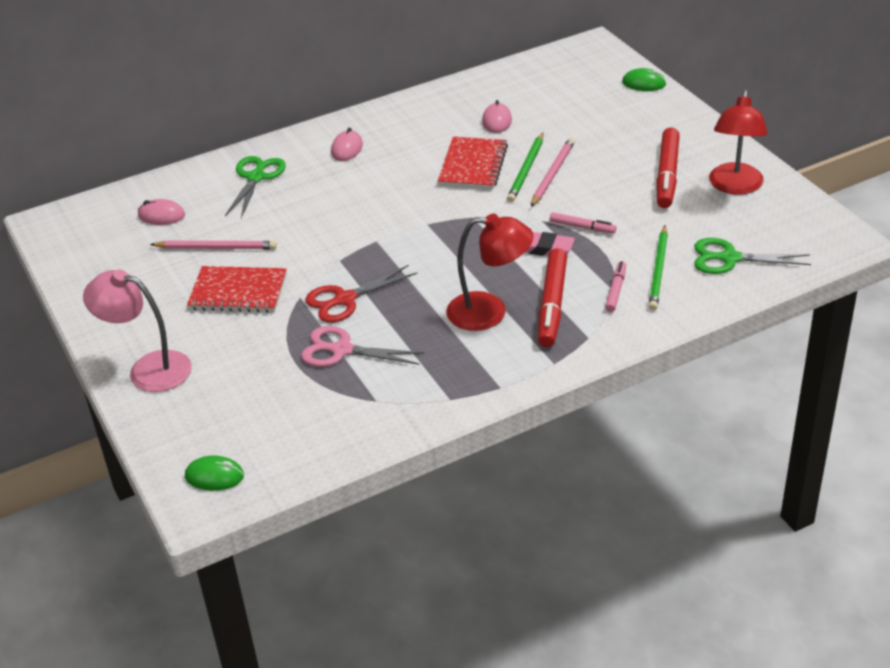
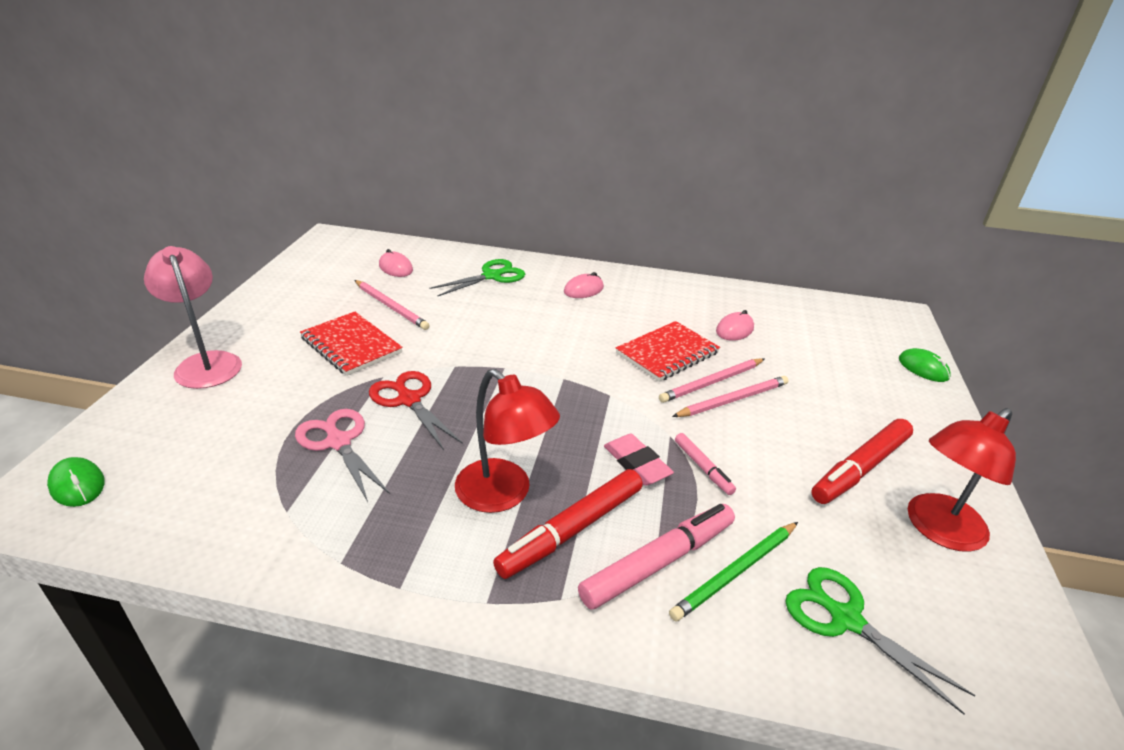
camera: 35 degrees right, 5 degrees down
(345, 299) = (409, 400): red scissors -> red scissors turned 45 degrees clockwise
(526, 169) = (712, 382): green pencil -> pink pencil
(615, 290) = (658, 562): pink marker -> pink marker, size x1.88

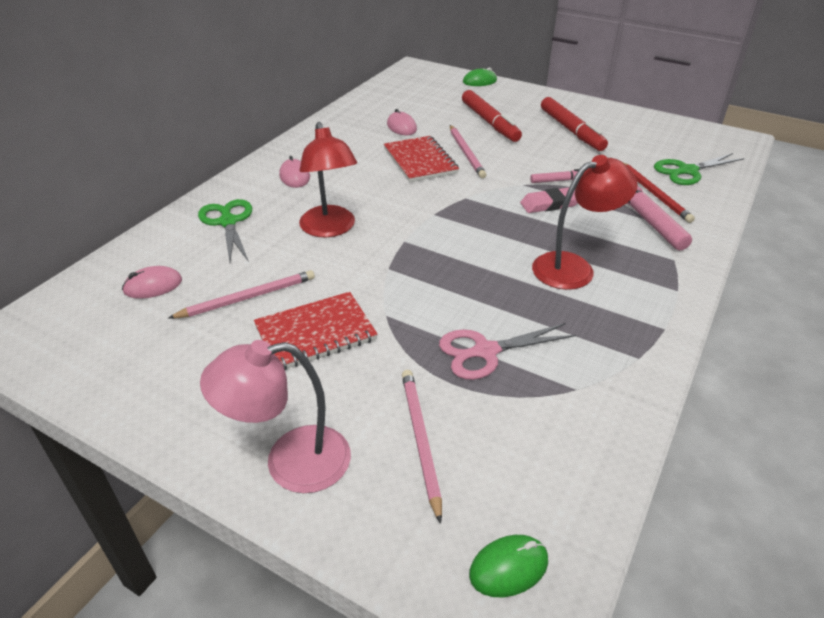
camera: 70 degrees left, 5 degrees up
(409, 400) = (433, 302): red scissors -> none
(572, 530) = (614, 243): red marker -> red marker (489, 122)
(732, 400) = (490, 151): pink pencil -> pink pencil (420, 440)
(736, 572) = (653, 193): green pencil -> red pencil
(937, 530) = (624, 126): red lamp -> red lamp (330, 229)

